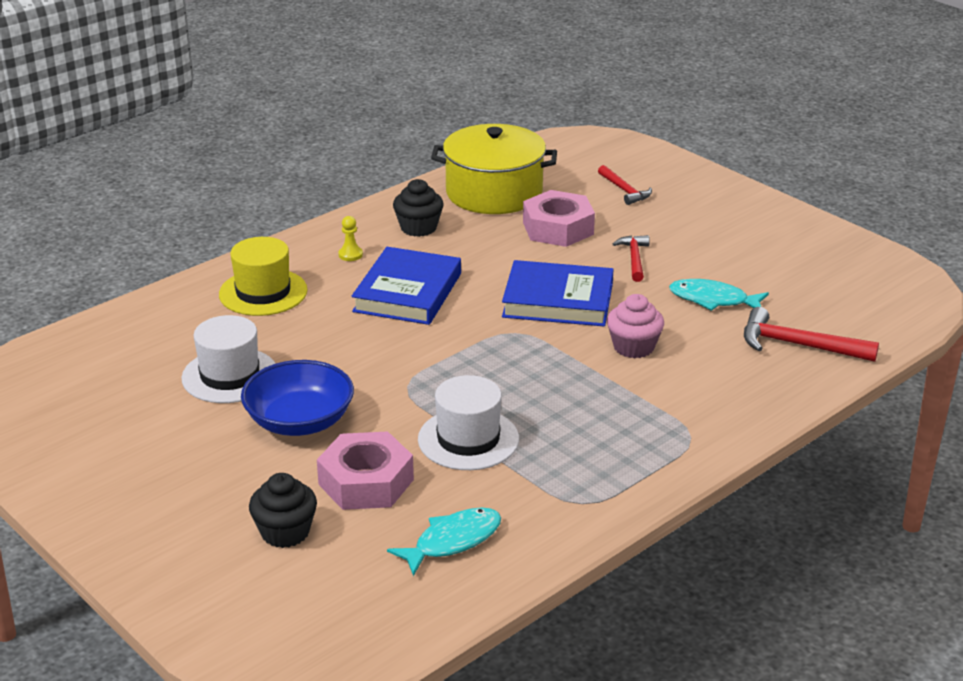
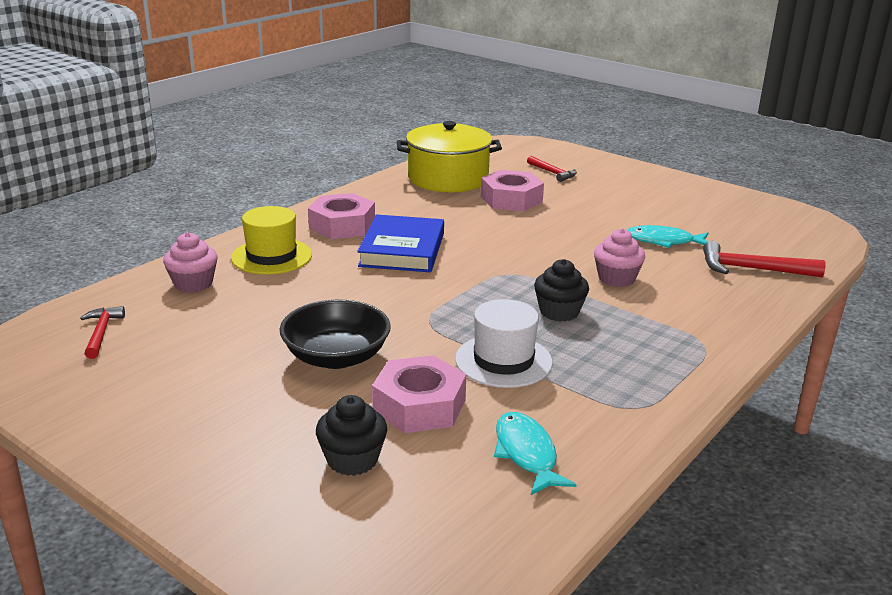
camera: 10 degrees left, 5 degrees down
(174, 322) = (193, 284): none -> pink cupcake
(230, 376) = (257, 323): white hat -> none
(299, 421) = (336, 357): blue bowl -> black bowl
(350, 255) = (342, 225): yellow pawn -> pink nut
(418, 228) = (394, 204): black cupcake -> black cupcake (559, 312)
(452, 541) = (526, 454): turquoise fish -> turquoise fish turned 60 degrees counterclockwise
(558, 300) = (535, 248): blue book -> none
(634, 259) = (584, 217): red hammer -> red hammer (101, 333)

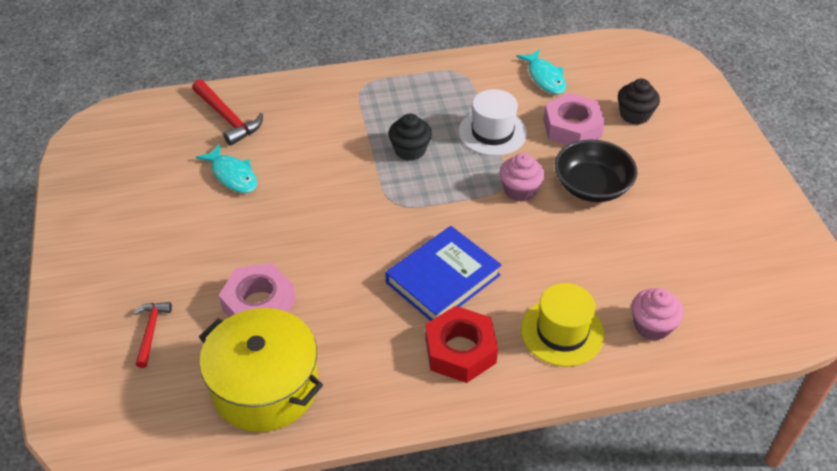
camera: 140 degrees left, 20 degrees up
(101, 333) = (748, 296): red hammer -> none
(342, 225) = (460, 350): pink nut -> red nut
(526, 454) = (545, 78): turquoise fish -> turquoise fish turned 45 degrees counterclockwise
(616, 278) = (329, 158): pink cupcake -> pink cupcake (520, 190)

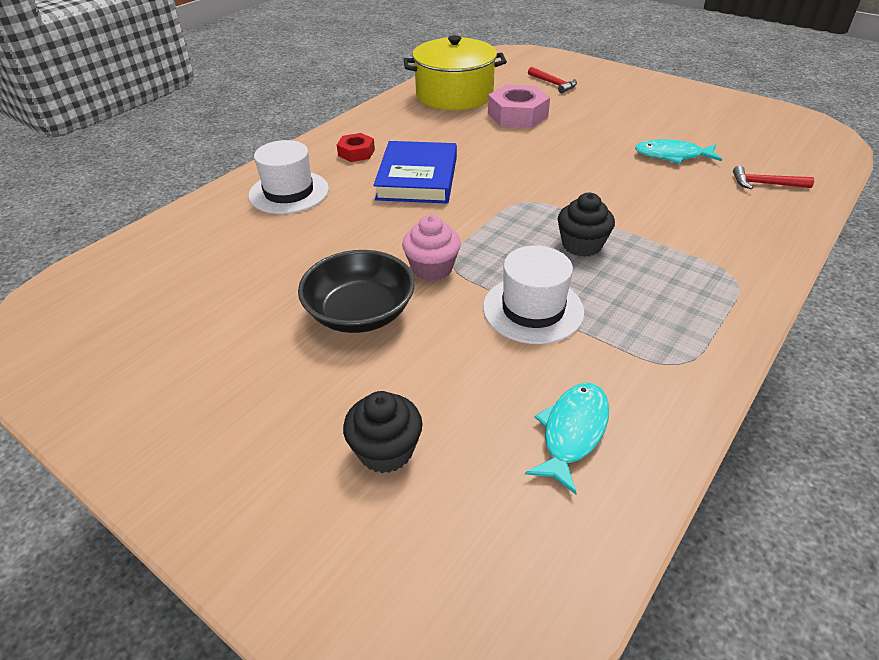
camera: 140 degrees right, 5 degrees down
(227, 118) = (765, 184): red hammer -> red hammer, size x0.64
(460, 350) = (356, 153): red nut -> red nut, size x0.57
(545, 78) = (572, 432): turquoise fish -> turquoise fish turned 90 degrees clockwise
(562, 332) = (289, 192): yellow hat -> white hat
(572, 128) = (451, 372): pink nut -> none
(652, 326) = (211, 229): pink cupcake -> none

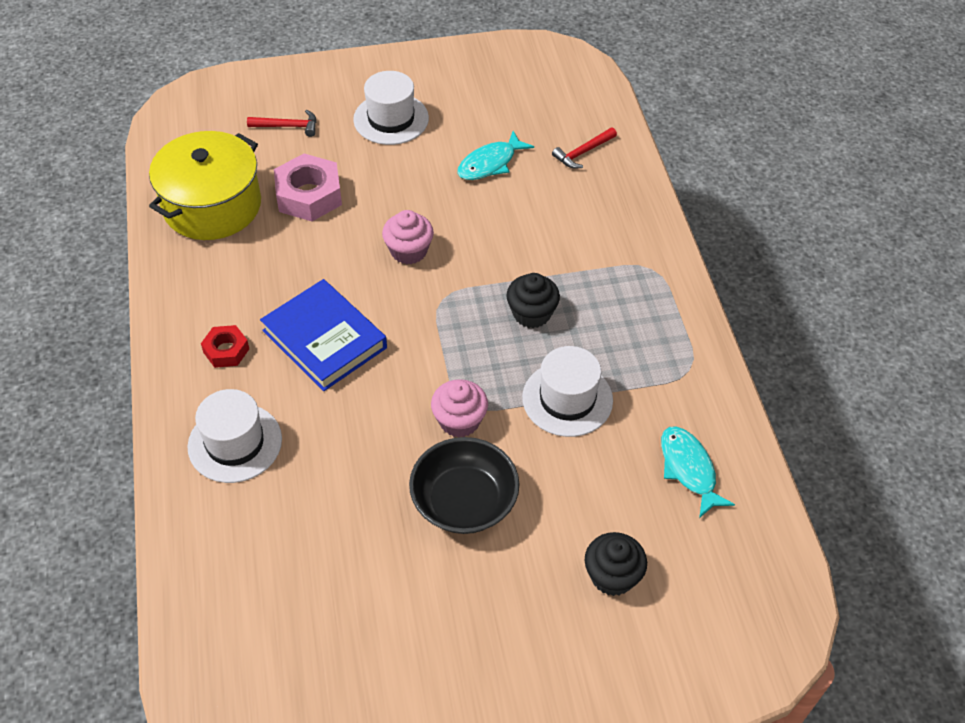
camera: 50 degrees left, 10 degrees up
(541, 168) = (409, 251): none -> pink cupcake
(628, 107) = (391, 119): none -> white hat

